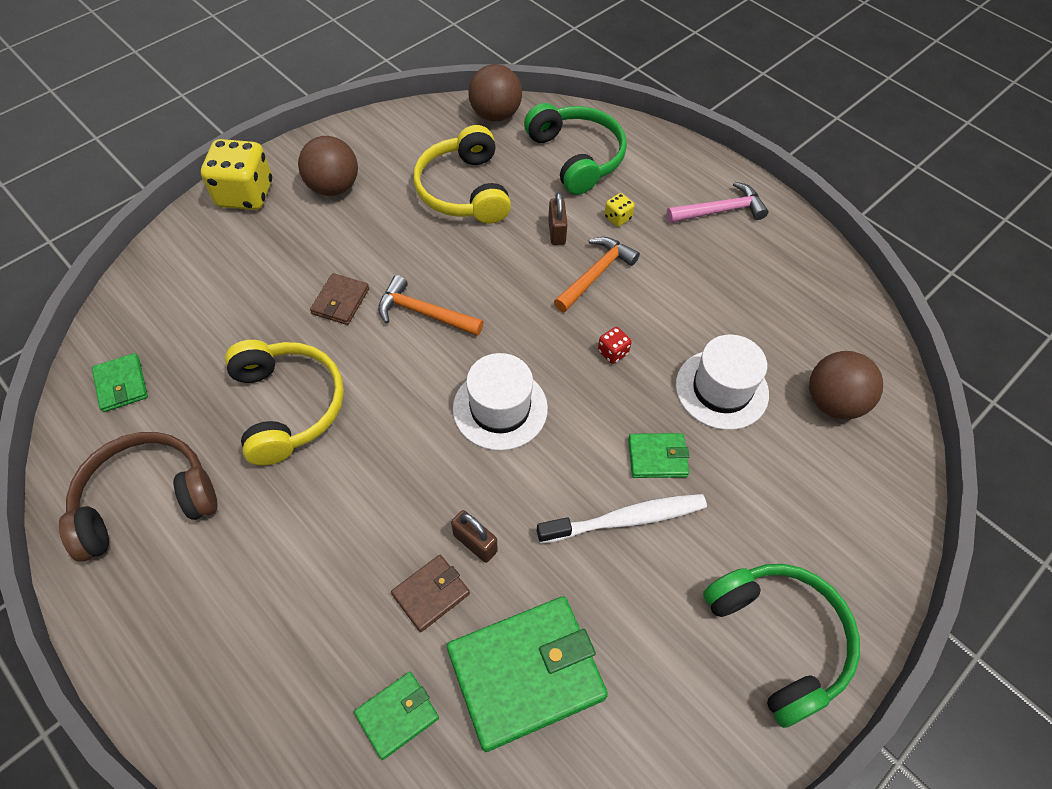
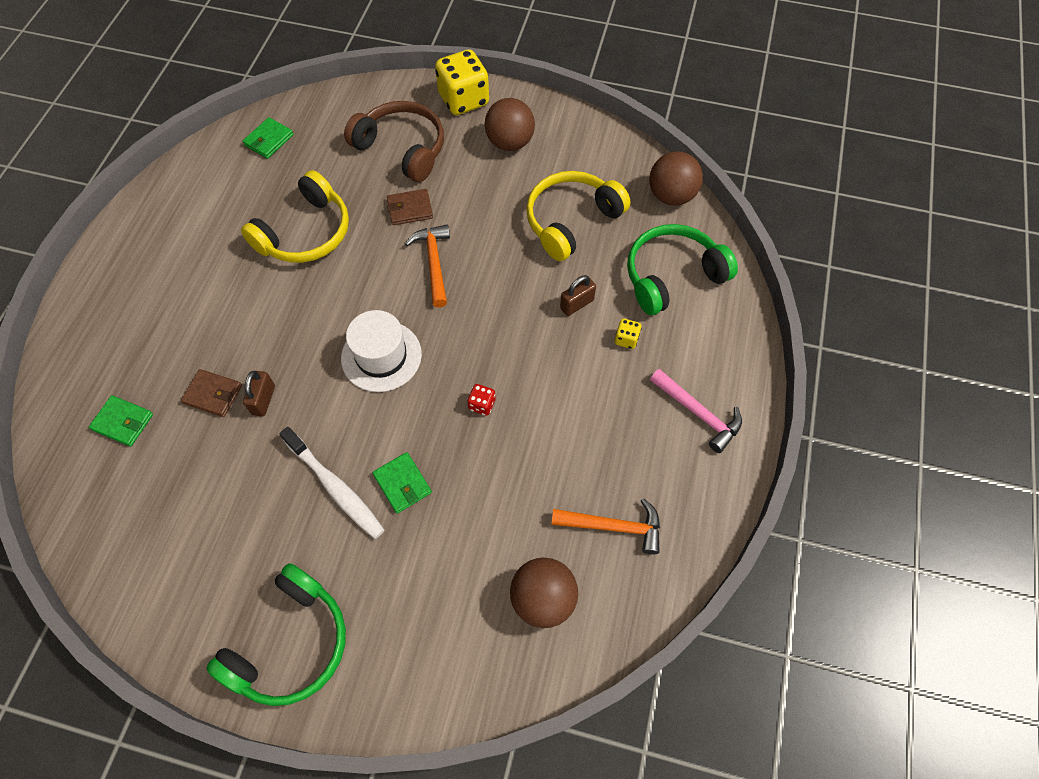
camera: 60 degrees right, 5 degrees up
(146, 500) = (197, 206): brown headphones -> brown headphones (402, 148)
(526, 673) = (184, 481): green wallet -> none
(577, 157) = (672, 275): green headphones -> green headphones turned 150 degrees counterclockwise
(596, 274) = (553, 354): orange hammer -> orange hammer (614, 526)
(721, 389) = (498, 502): white hat -> none

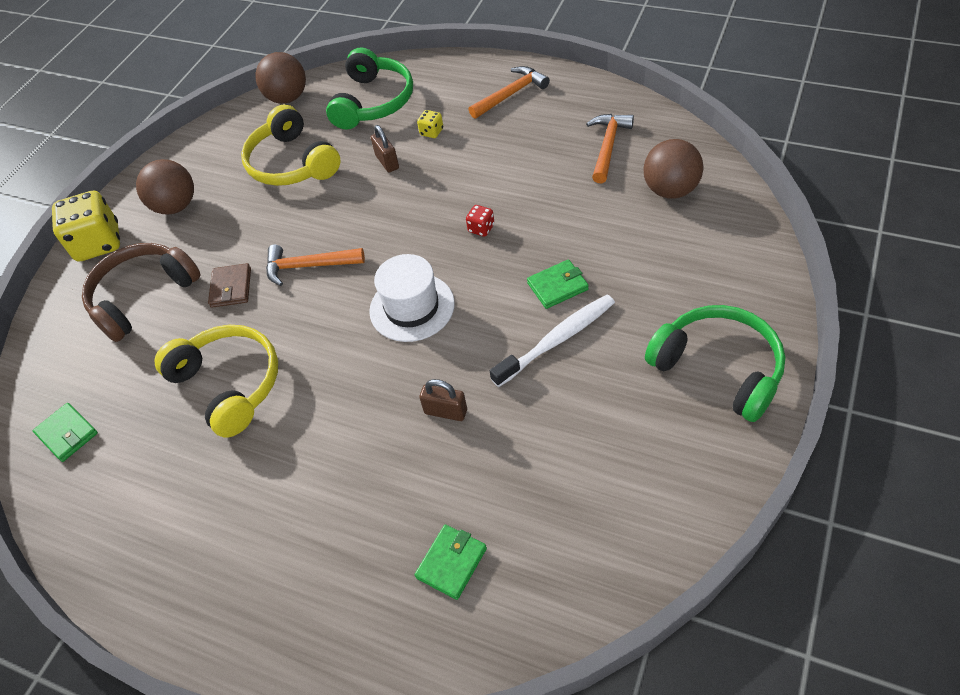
camera: 75 degrees left, 10 degrees down
(213, 394) = (430, 464): brown wallet -> none
(672, 275) = (373, 102): green headphones -> green headphones turned 150 degrees counterclockwise
(698, 413) = (511, 94): pink hammer -> orange hammer

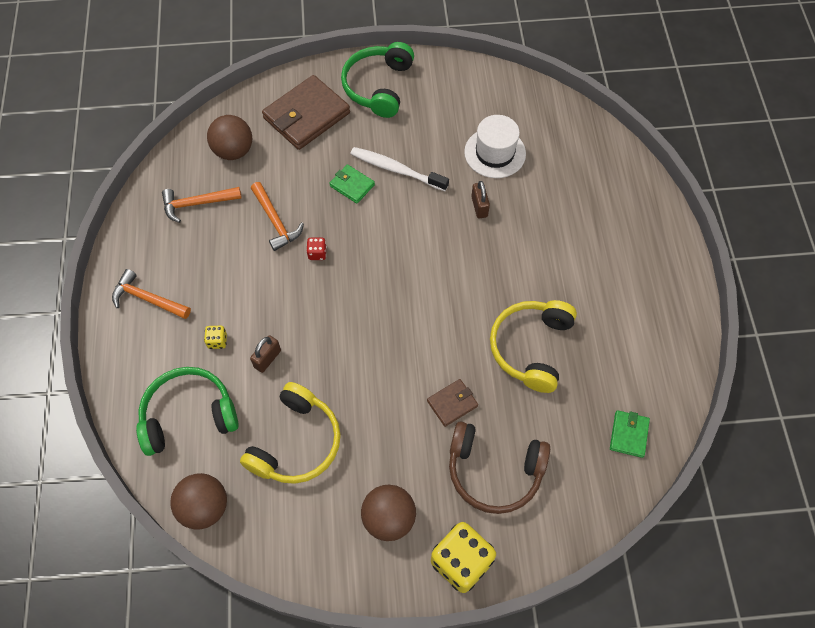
camera: 125 degrees left, 10 degrees up
(308, 266) = (405, 357): orange hammer -> orange hammer (276, 221)
(412, 307) = (410, 264): white hat -> white hat (495, 153)
(451, 563) = (566, 163): green wallet -> none
(697, 272) = (306, 116): none -> brown wallet

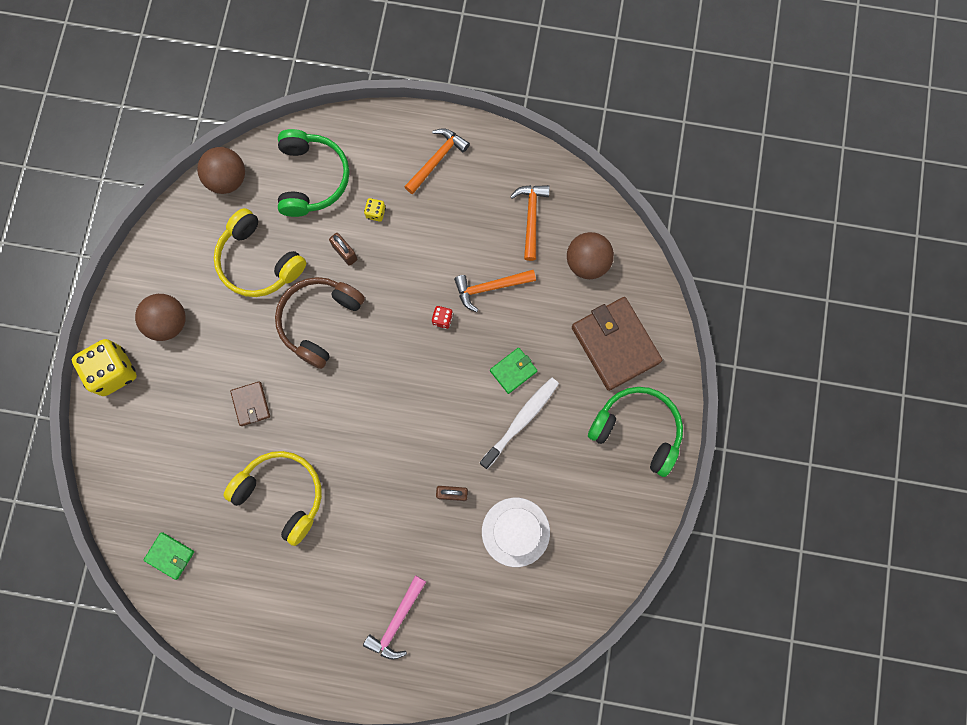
camera: 105 degrees right, 15 degrees up
(494, 471) = (178, 422): brown headphones -> brown headphones (319, 321)
(606, 222) = (397, 622): none -> pink hammer

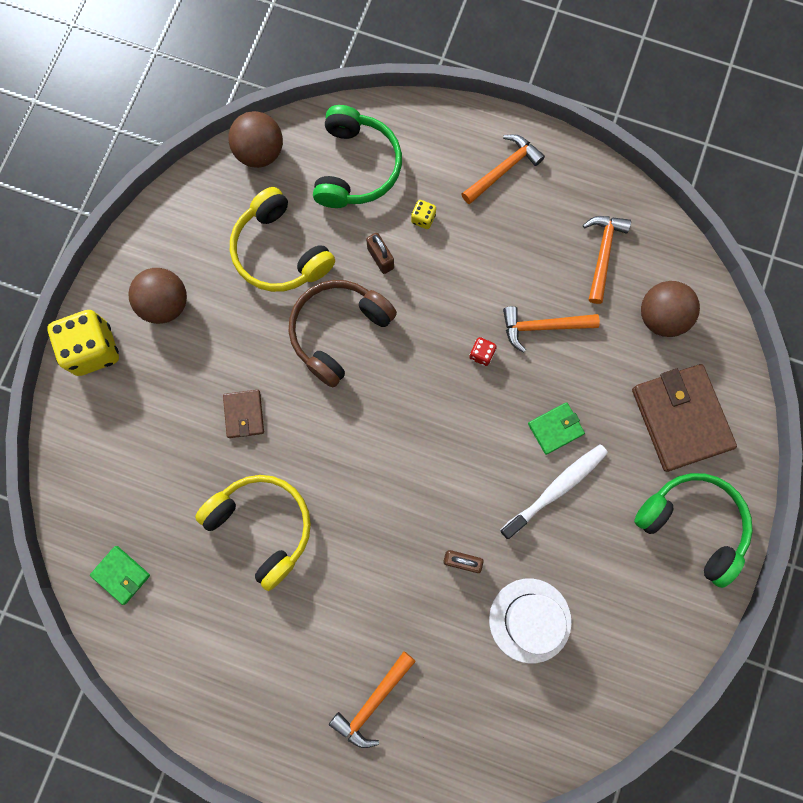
camera: 10 degrees right, 0 degrees up
(397, 622) = (372, 702): pink hammer -> orange hammer

